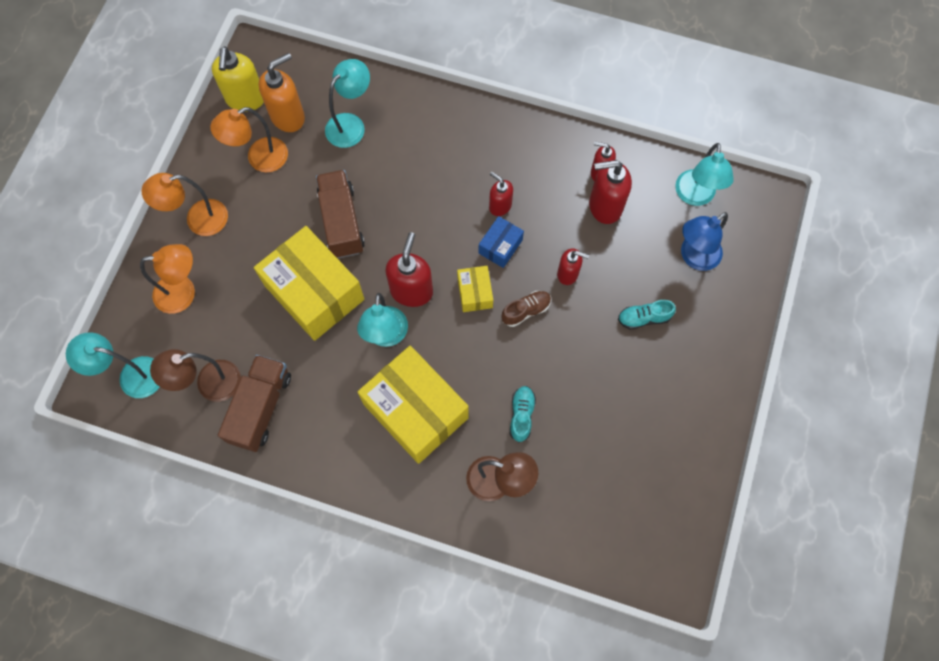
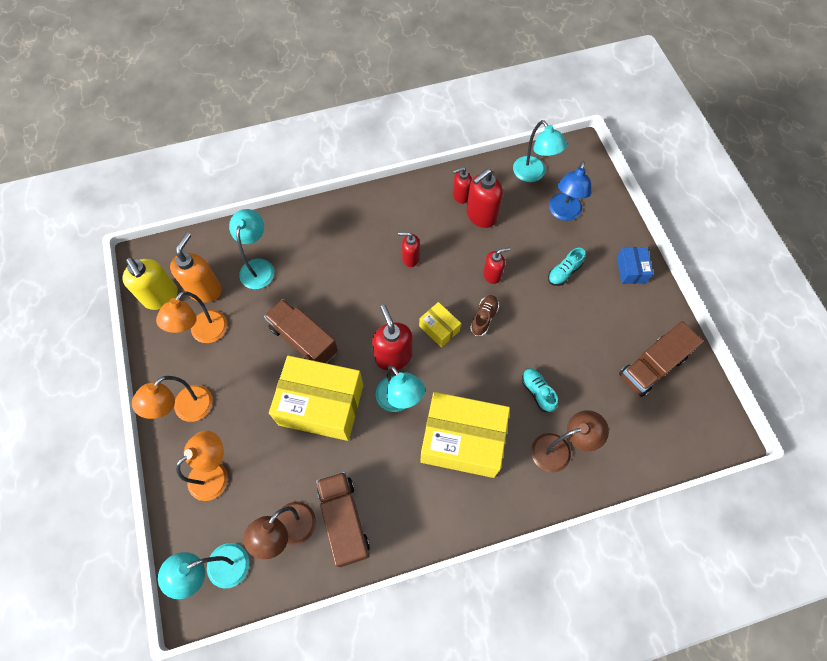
camera: 35 degrees left, 5 degrees down
(500, 246) = (432, 285): blue box -> blue box (631, 270)
(656, 468) = (652, 366): none -> brown truck

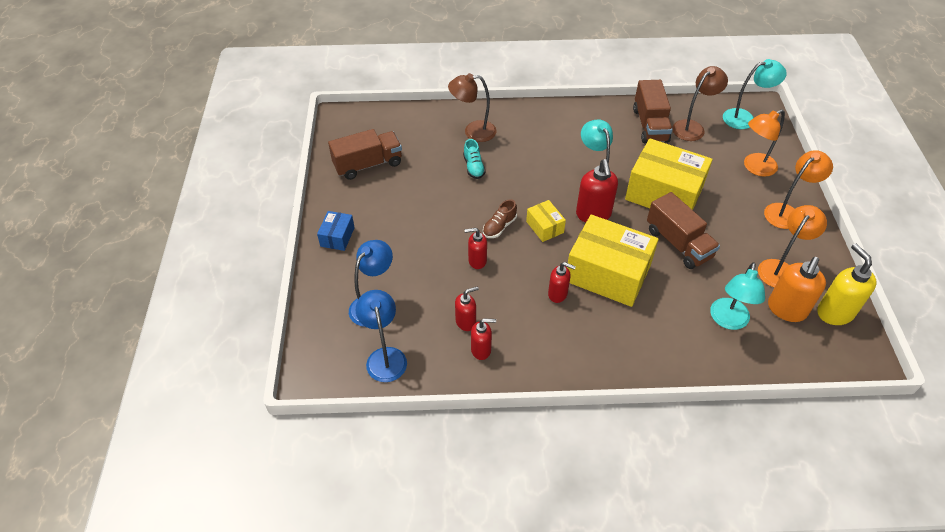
camera: 165 degrees left, 15 degrees down
(462, 440) = (547, 150): yellow box -> yellow box (607, 273)
(481, 216) = (466, 322): red soap dispenser -> red soap dispenser, size x0.61
(533, 174) = (385, 357): turquoise lamp -> blue lamp
(564, 272) = (404, 248): turquoise shoe -> none

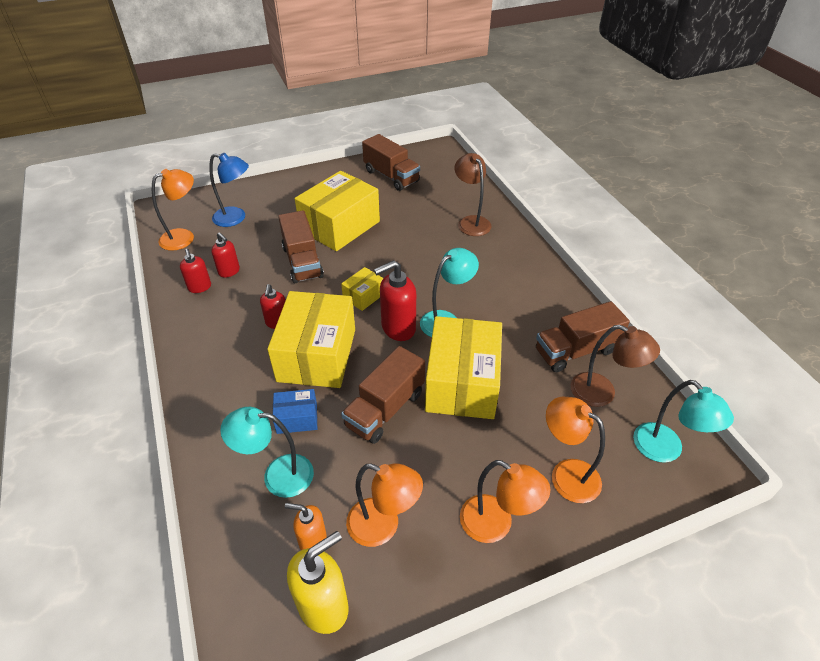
camera: 70 degrees right, 5 degrees down
(337, 237) = (302, 183): blue box -> blue box (297, 418)
(385, 357) = (184, 237): blue lamp -> orange lamp
(433, 221) = (340, 226): none -> yellow box
(473, 167) = (422, 233): turquoise shoe -> none
(477, 261) = (302, 262): red soap dispenser -> brown truck
(499, 227) = (351, 266): brown shoe -> none
(786, 309) = (312, 540): orange soap dispenser -> orange soap dispenser, size x0.61

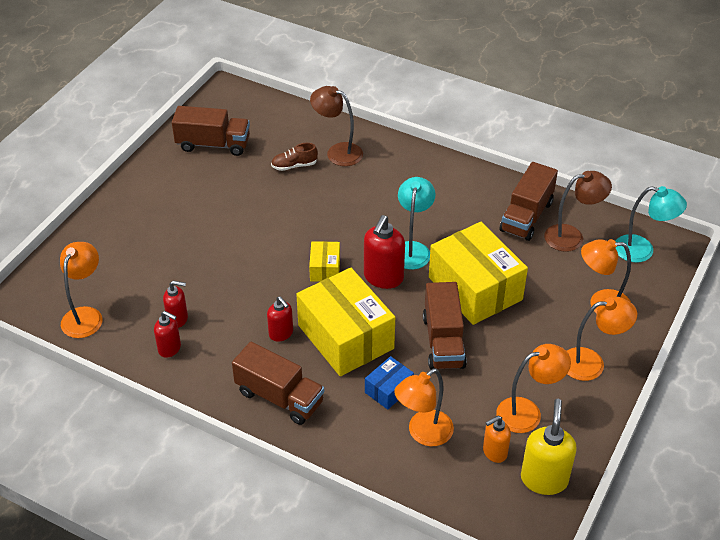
camera: 40 degrees left, 0 degrees up
(236, 218) = (113, 268): blue lamp -> none
(277, 475) = (423, 433): turquoise lamp -> orange lamp
(302, 262) = (234, 271): brown truck -> brown truck (279, 397)
(340, 226) = (226, 219): yellow box -> none
(428, 215) = (294, 165): none -> brown shoe

